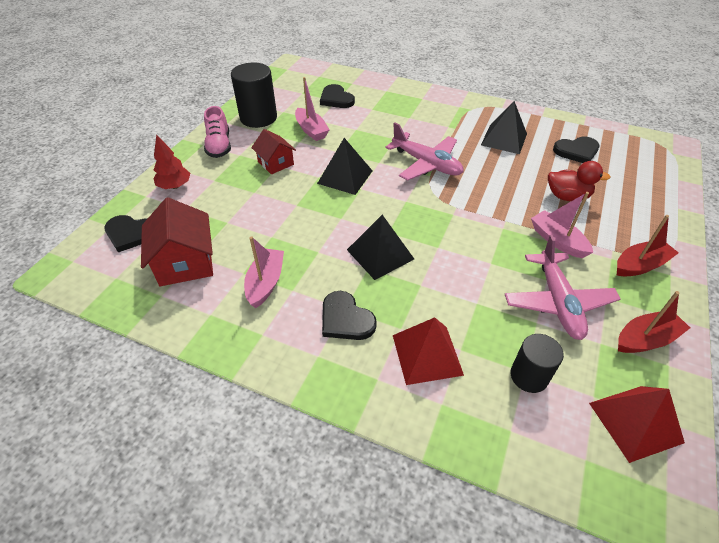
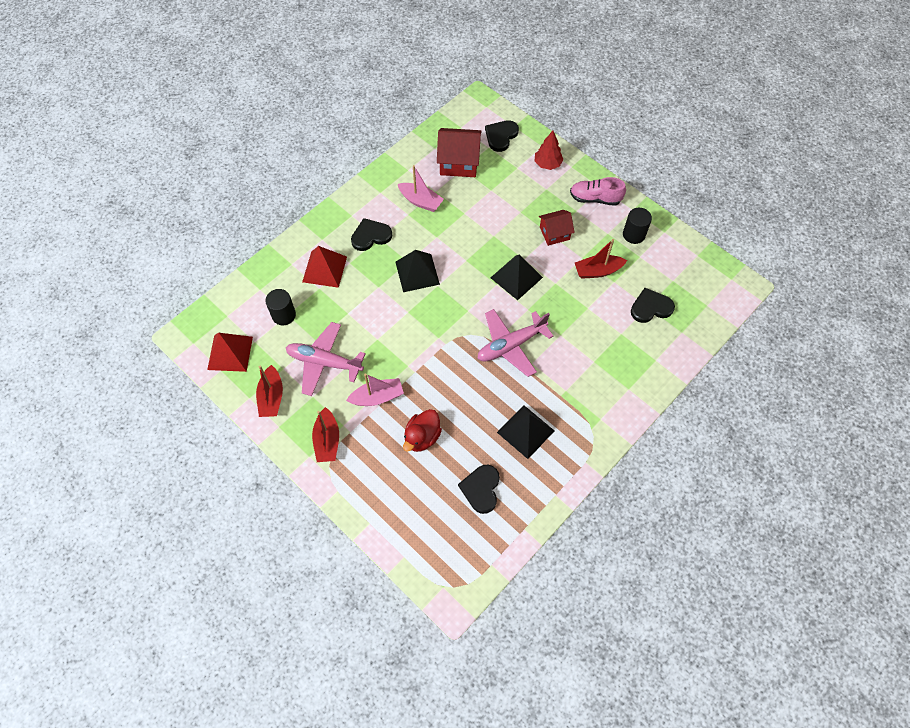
camera: 110 degrees right, 15 degrees up
(258, 118) = (634, 234): black cylinder -> black cylinder, size x0.62
(311, 130) = (597, 271): pink boat -> red boat

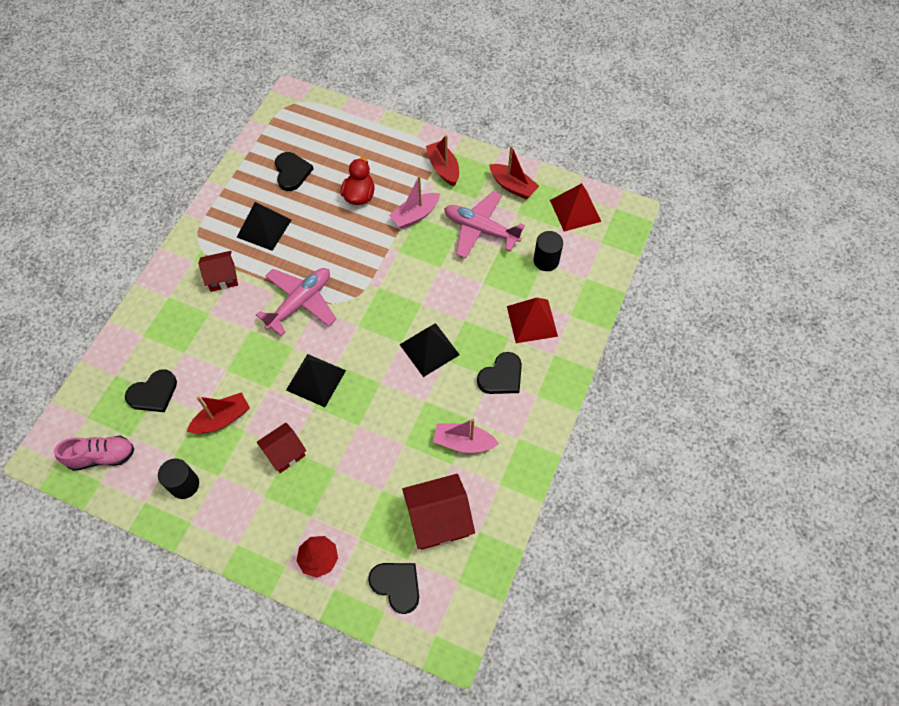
camera: 160 degrees right, 0 degrees up
(271, 397) = (512, 186): red boat -> red boat turned 150 degrees clockwise
(324, 362) = (481, 230): pink plane -> pink plane turned 150 degrees counterclockwise
(501, 136) = (397, 585): black heart -> black heart turned 60 degrees counterclockwise
(576, 392) = (222, 277): none -> red house
(595, 198) = (243, 523): pink shoe -> pink shoe (102, 456)

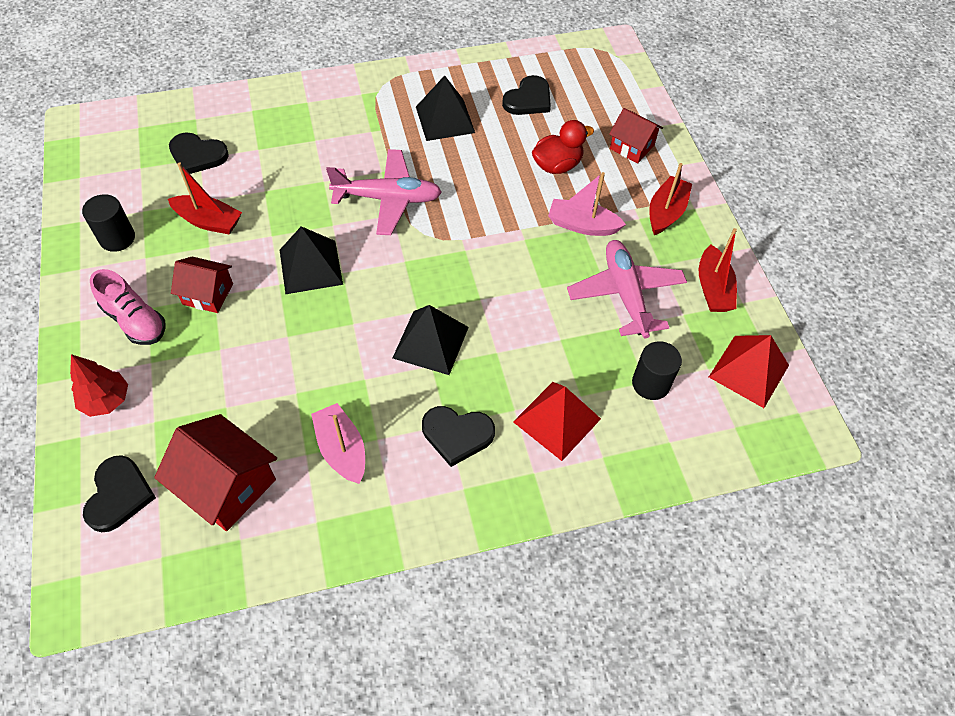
camera: 50 degrees right, 5 degrees down
(102, 456) = (105, 162): pink shoe -> pink shoe (135, 321)
(222, 277) = (362, 124): red house -> red house (632, 147)

